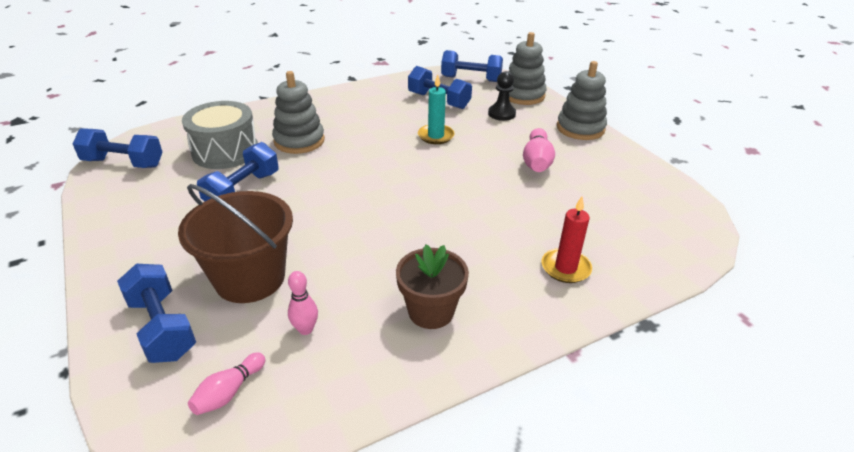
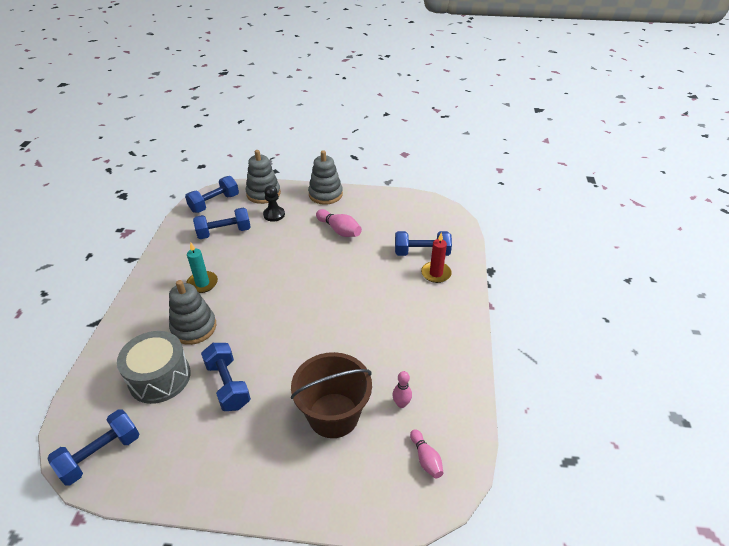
camera: 55 degrees left, 5 degrees up
(162, 327) = (345, 479): blue dumbbell -> blue dumbbell (421, 253)
(431, 311) = (427, 342): brown flower pot -> none
(436, 136) = (266, 256): turquoise candle -> turquoise candle (202, 283)

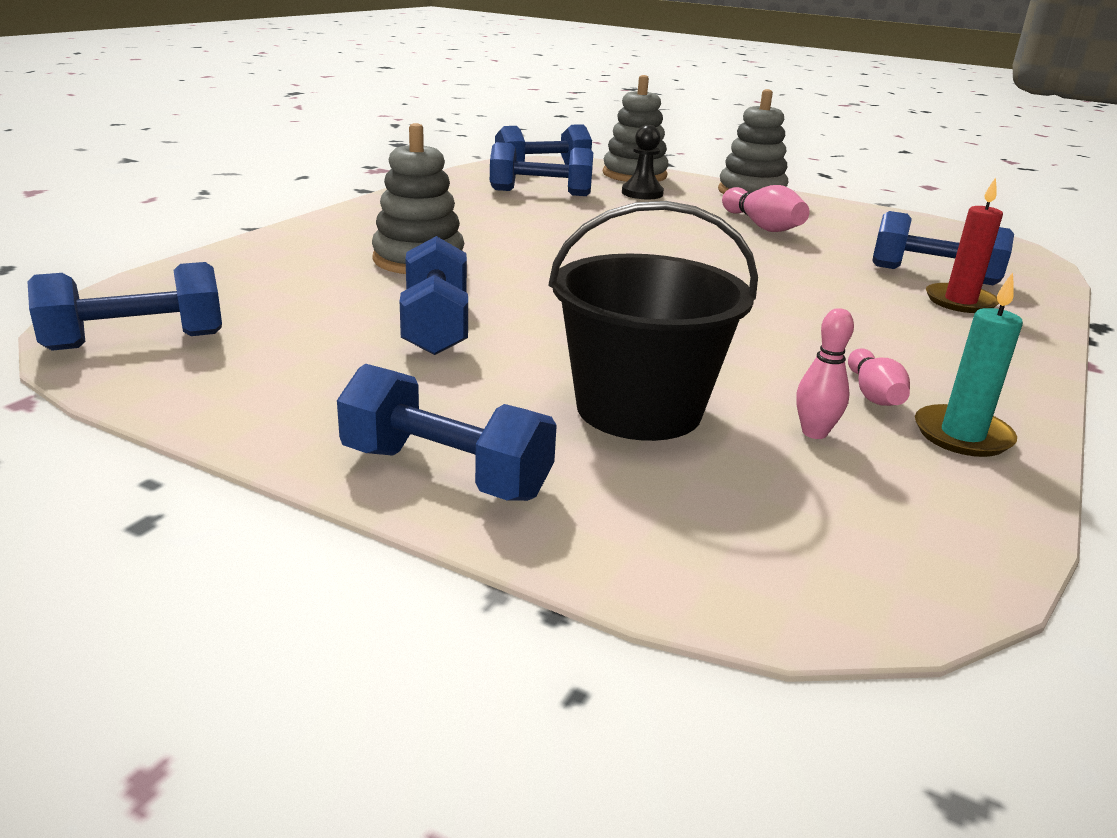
camera: 20 degrees right, 15 degrees down
(159, 377) = (315, 292): grey drum -> none
(202, 283) = (467, 226): turquoise candle -> turquoise candle (962, 435)
(278, 491) = (445, 473): none -> blue dumbbell
(333, 415) = (639, 409): brown bucket -> black bucket
(426, 458) = (851, 525): pink bowling pin -> pink bowling pin (873, 394)

